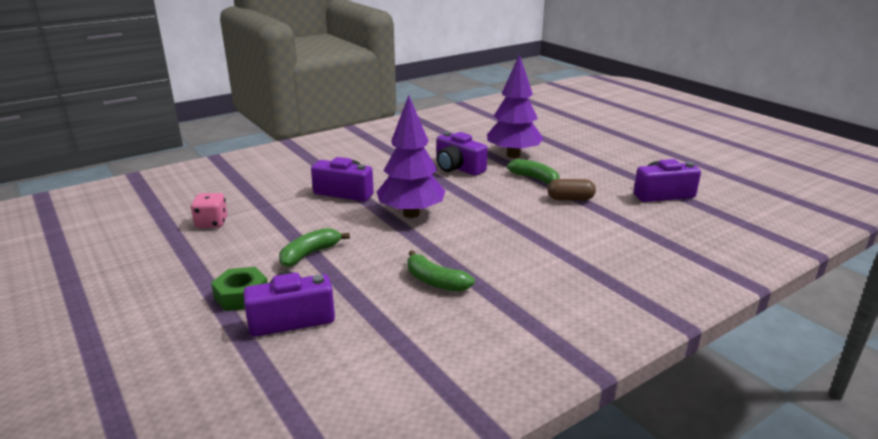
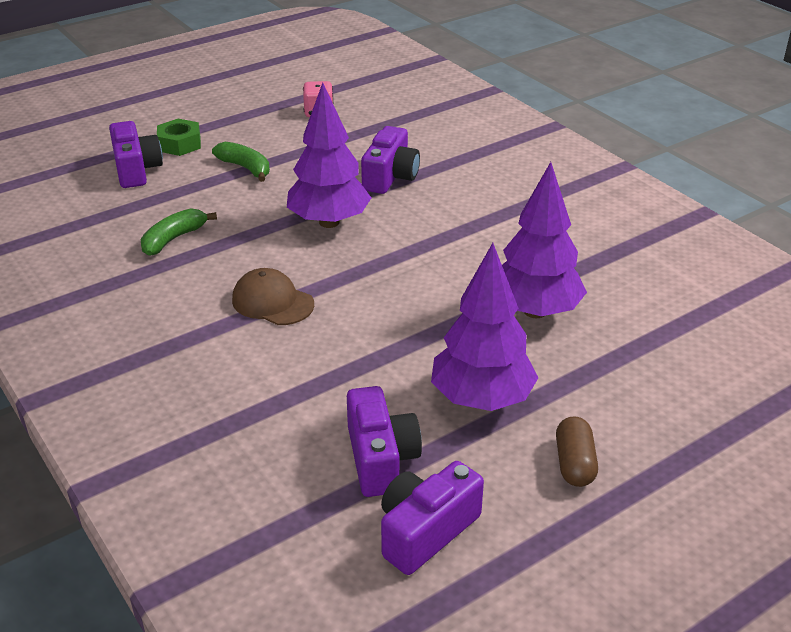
camera: 90 degrees right, 10 degrees up
(458, 168) = (475, 257): purple camera -> purple camera (425, 531)
(522, 231) = (272, 302): none -> brown cap
(535, 179) = (439, 326): green banana -> none
(570, 199) = (366, 353): brown capsule -> brown capsule (574, 463)
(598, 170) = (481, 399): none -> purple tree

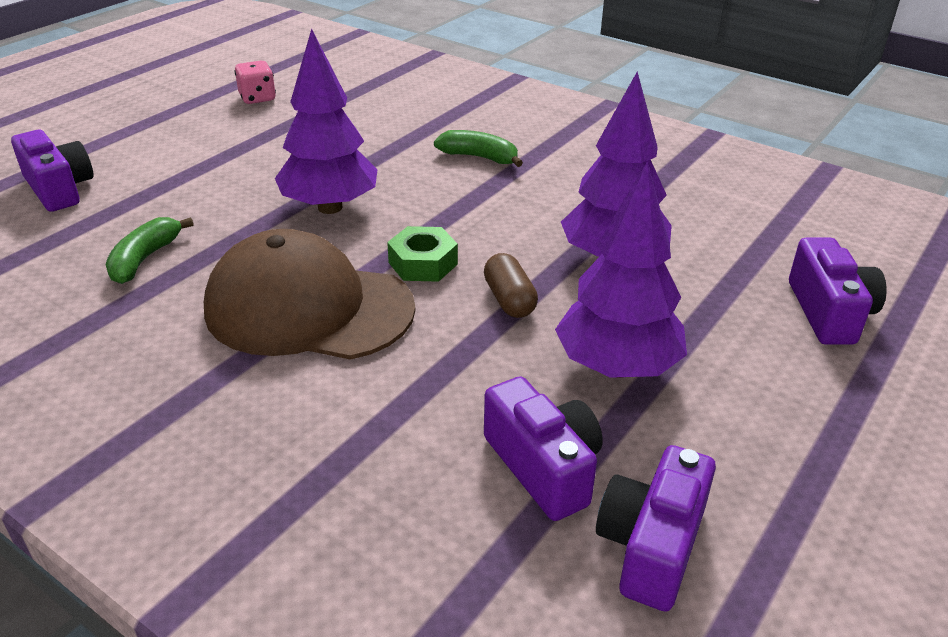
camera: 20 degrees left, 0 degrees up
(180, 144) = (104, 153): green nut -> green nut (423, 263)
(245, 168) = (199, 166): green banana -> green banana (479, 157)
(272, 302) = (308, 308): brown cap -> brown cap, size x1.93
(390, 177) = (374, 150): purple camera -> purple camera (829, 312)
(574, 463) = (762, 416): brown capsule -> brown capsule (509, 300)

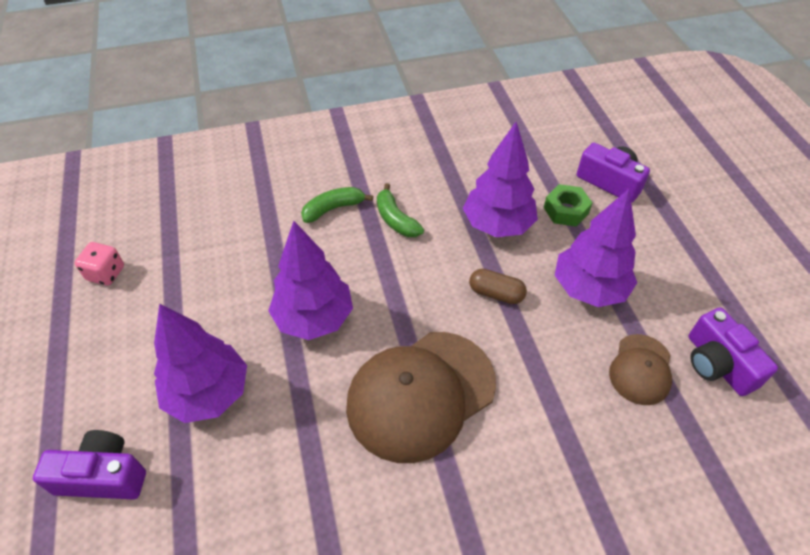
camera: 50 degrees left, 15 degrees up
(145, 259) = (273, 461): green banana -> green banana (396, 219)
(186, 195) = (209, 393): none -> purple tree
(423, 263) = (425, 310): green nut -> green nut (566, 210)
(543, 467) = (641, 369): purple camera -> brown cap

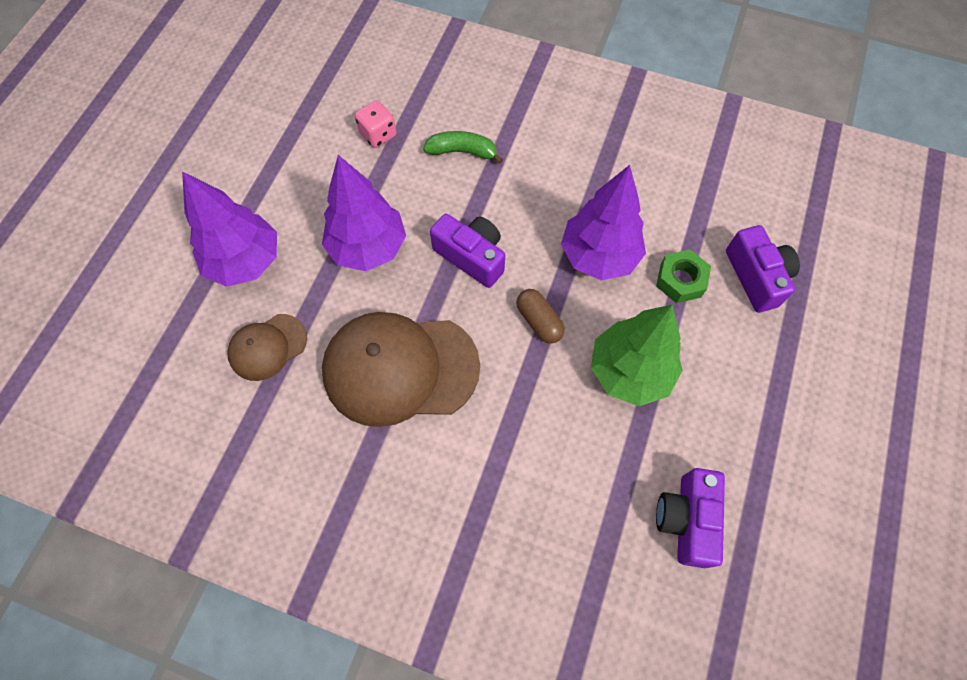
camera: 35 degrees right, 15 degrees up
(103, 476) = (135, 279): purple camera -> purple camera (471, 256)
(106, 273) = (241, 109): pink dice -> pink dice (378, 134)
(396, 219) = (509, 194): green banana -> none
(588, 289) = (629, 371): purple tree -> green tree
(641, 369) = (607, 475): brown cap -> brown cap (267, 347)

